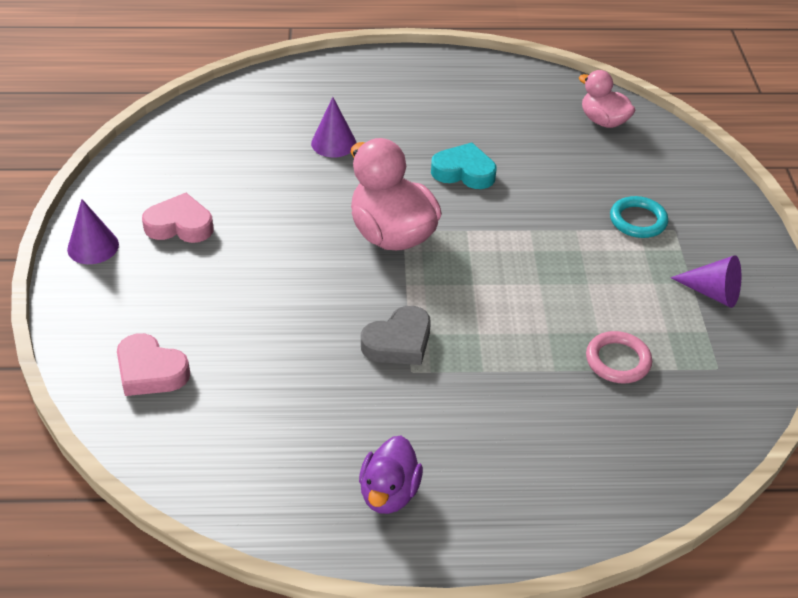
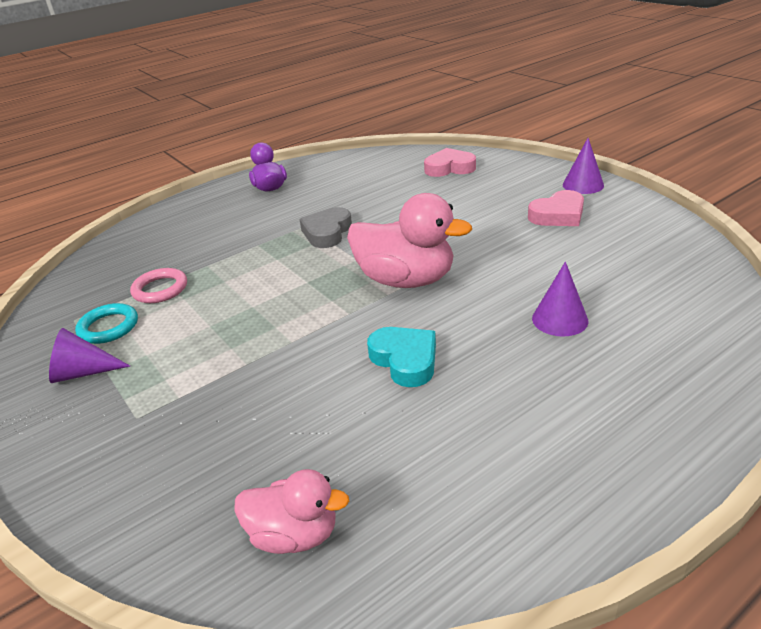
camera: 150 degrees right, 10 degrees down
(464, 172) = (405, 360): turquoise heart -> turquoise heart turned 105 degrees counterclockwise
(638, 220) = (183, 406): turquoise ring -> turquoise ring (108, 327)

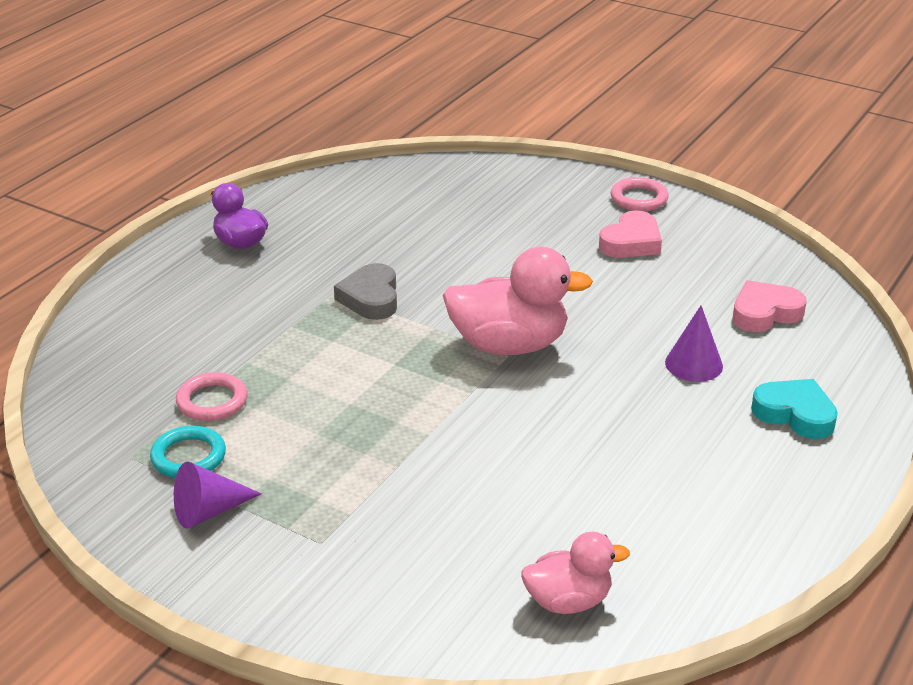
camera: 25 degrees left, 0 degrees up
(405, 360) = (565, 432): turquoise heart -> turquoise heart (795, 414)
(449, 168) = (465, 189): pink heart -> pink heart (765, 313)
(583, 185) = (639, 198): purple cone -> pink ring

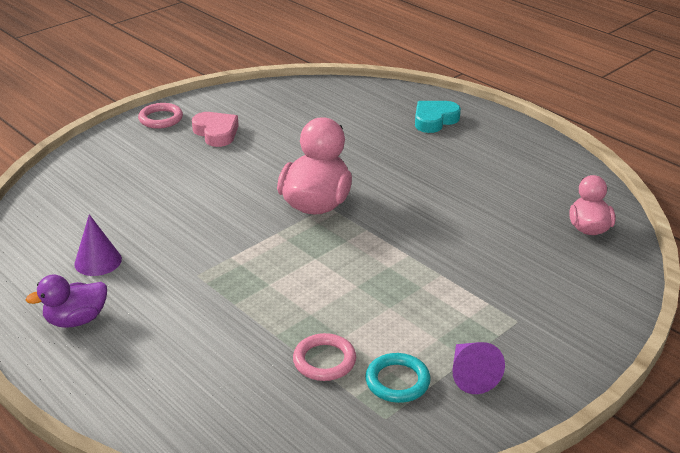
camera: 75 degrees left, 0 degrees up
(370, 298) = (217, 257): grey heart -> none
(693, 364) = (371, 140): purple cone -> purple cone (98, 261)
(765, 313) = (328, 106): pink heart -> none

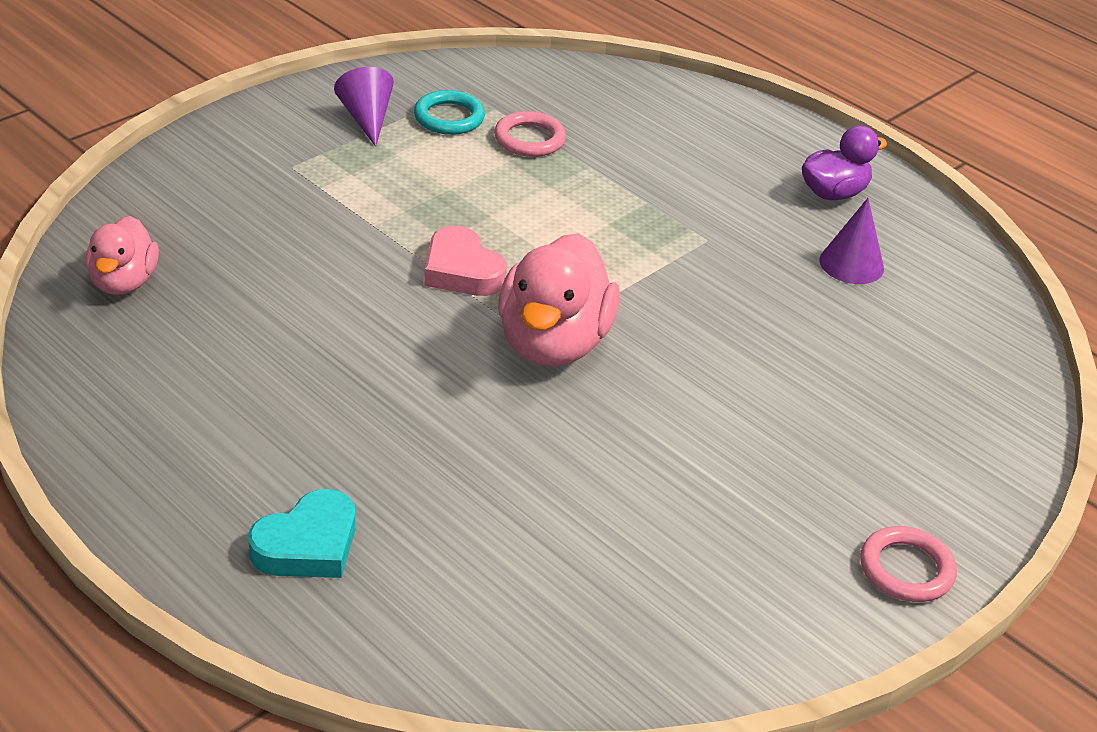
camera: 175 degrees right, 5 degrees up
(216, 133) = (772, 520): pink heart -> pink heart (462, 271)

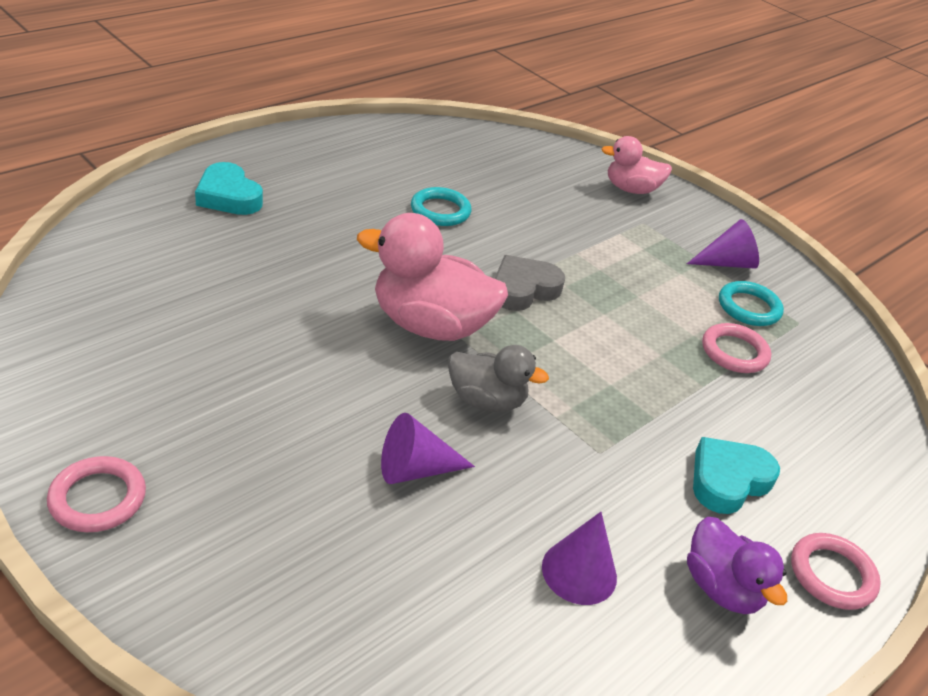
camera: 90 degrees right, 0 degrees up
(123, 282) = (490, 151): pink duck -> pink duck (631, 189)
(302, 333) = (440, 211): none -> turquoise ring
(462, 271) = (523, 289): pink heart -> grey heart
(664, 306) = (486, 401): none -> grey duck
(713, 171) = (728, 480): none -> turquoise heart
(777, 355) = (415, 469): none -> purple cone
(795, 137) = (832, 575): none -> pink ring

